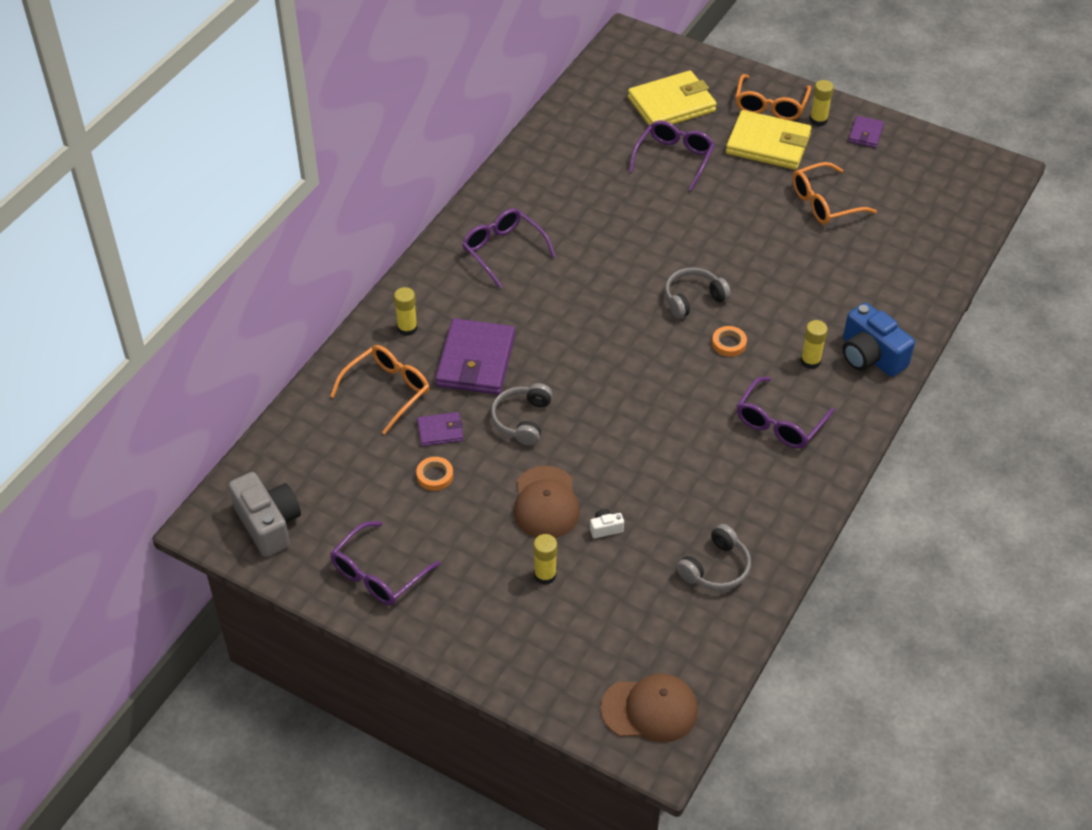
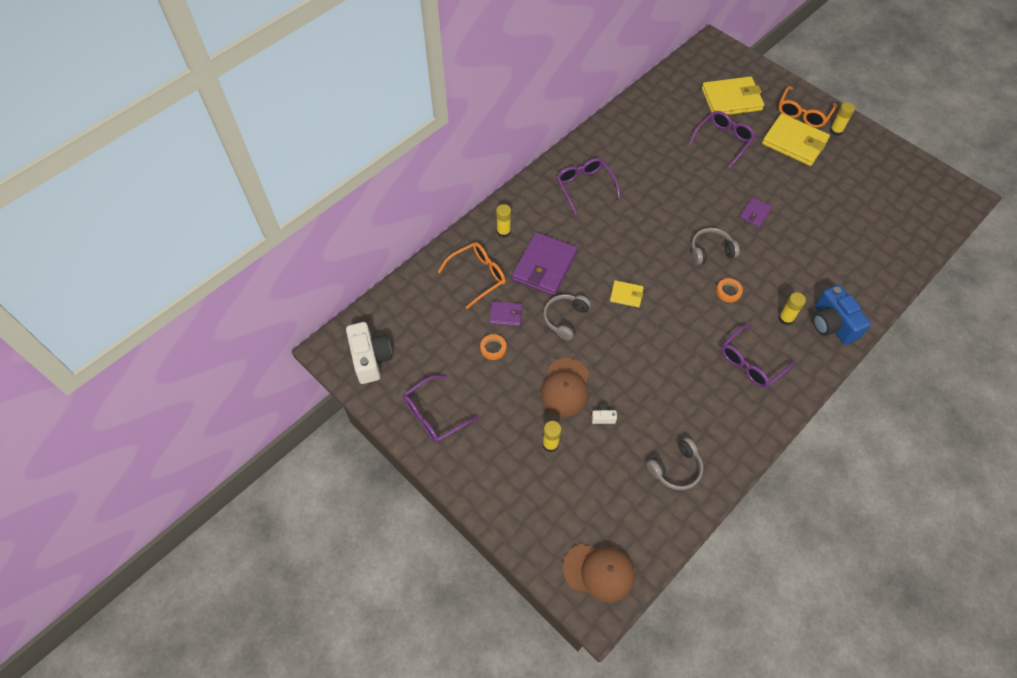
camera: 15 degrees right, 10 degrees up
(268, 524) = (370, 359): grey camera -> white camera
(596, 374) = (626, 295): none -> yellow wallet
(824, 203) = (825, 196): orange glasses -> none
(865, 134) = (869, 148): purple wallet -> purple wallet (755, 213)

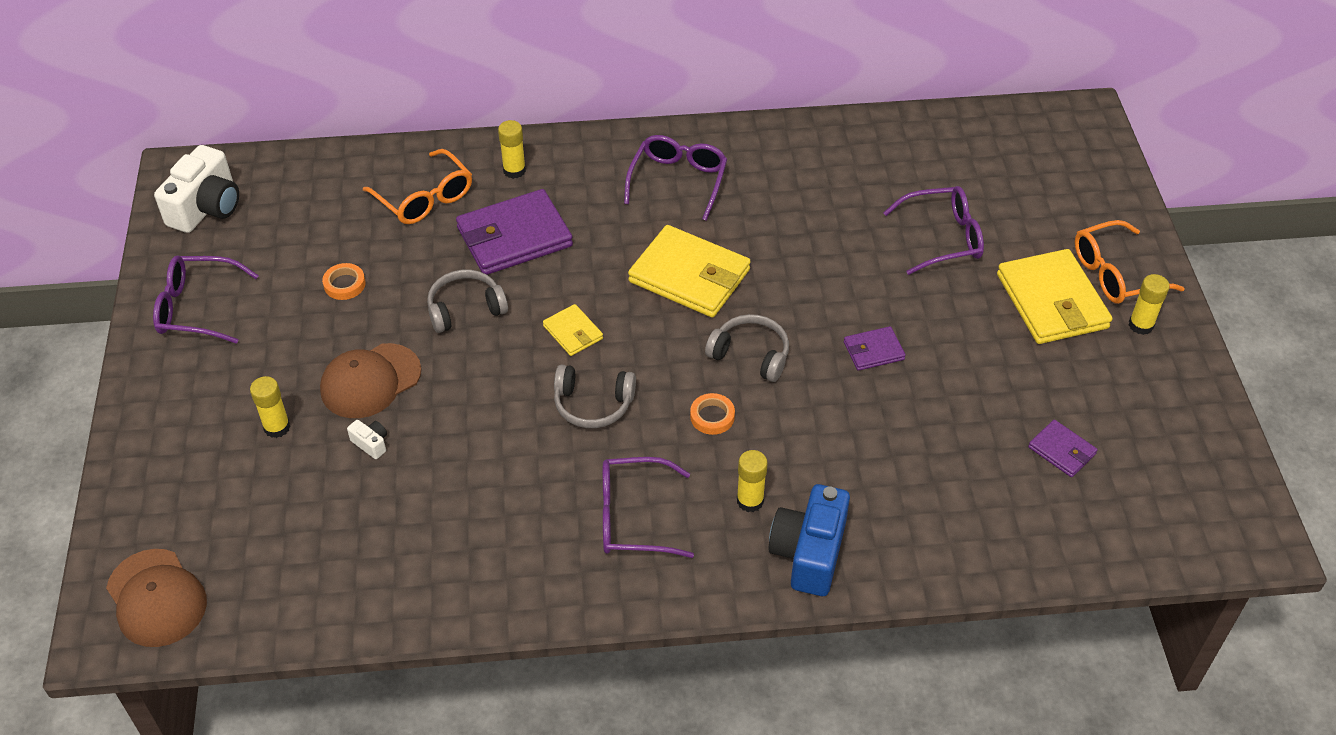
camera: 40 degrees right, 10 degrees down
(478, 276) = (425, 198): orange glasses -> orange glasses turned 45 degrees clockwise
(506, 315) = (403, 259): purple wallet -> purple wallet (1061, 450)
(676, 469) = (382, 562): grey headphones -> grey headphones (593, 404)
(731, 99) = (1022, 195): yellow wallet -> yellow wallet (689, 276)

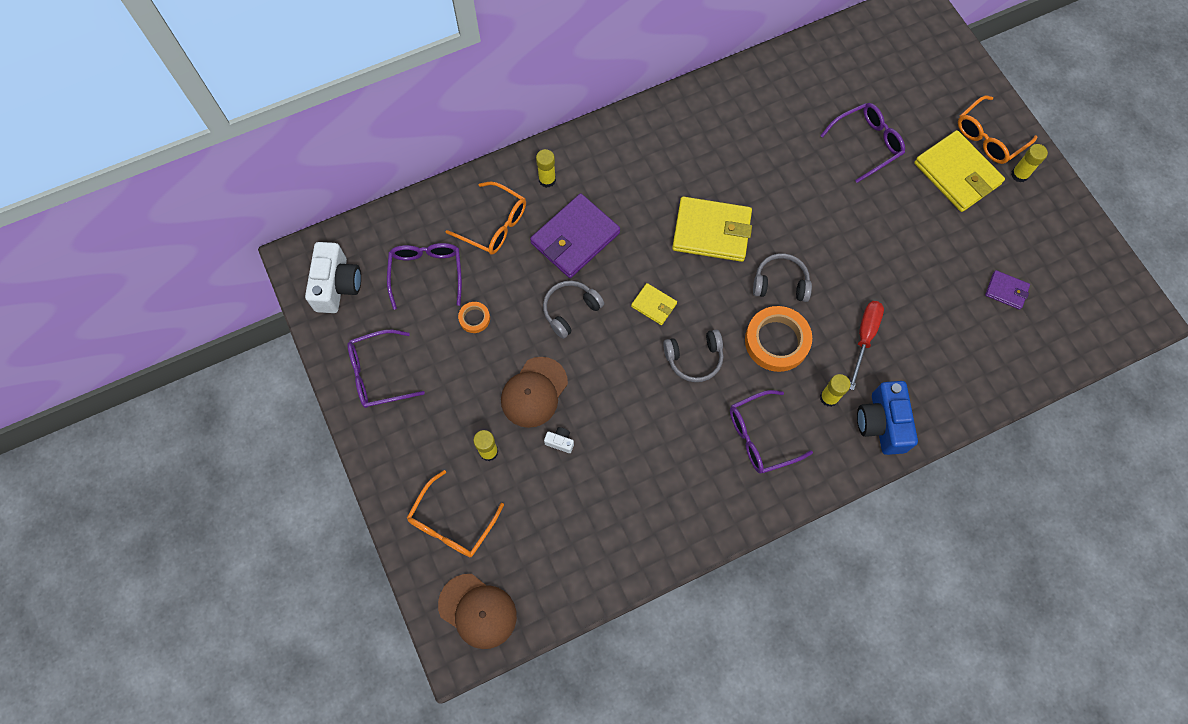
camera: 20 degrees left, 20 degrees up
(185, 491) = (451, 523): none -> orange glasses
(678, 181) = (667, 152): purple glasses -> purple glasses (426, 273)
(712, 416) = (777, 341): orange tape -> orange tape, size x2.05
(833, 447) = (864, 338): none -> red screwdriver
(873, 351) = (859, 252): purple wallet -> none

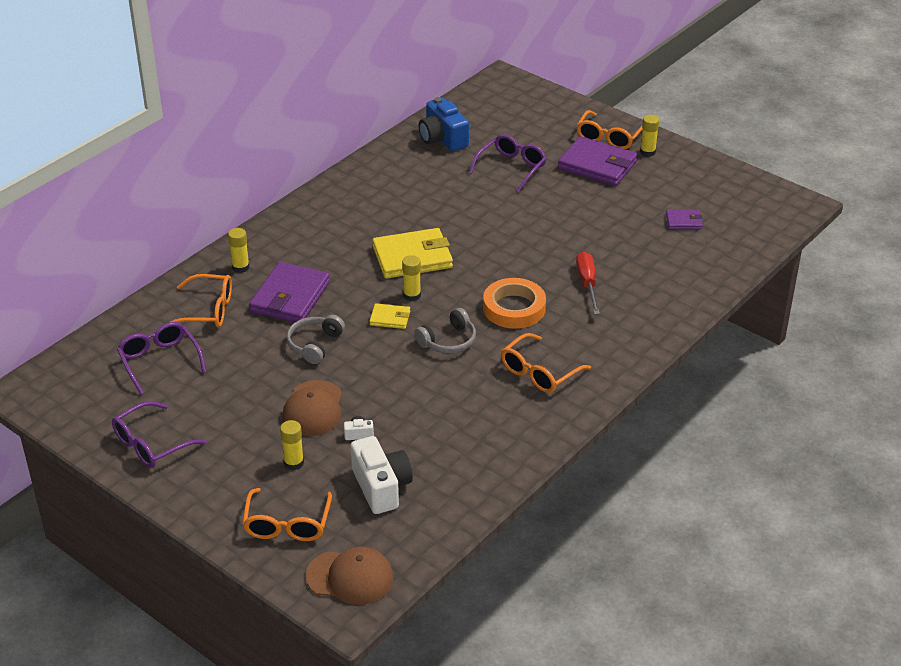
camera: 25 degrees left, 30 degrees down
(337, 285) = (72, 396): white camera -> white camera (381, 487)
(474, 318) = (225, 377): orange tape -> none
(760, 437) = (539, 372): purple glasses -> orange glasses
(780, 283) = (493, 271): grey headphones -> none
(829, 397) = (582, 329): yellow glue stick -> yellow glue stick (412, 295)
(882, 423) = (637, 331): blue camera -> blue camera (443, 139)
(957, 174) = (597, 165): yellow wallet -> purple wallet

